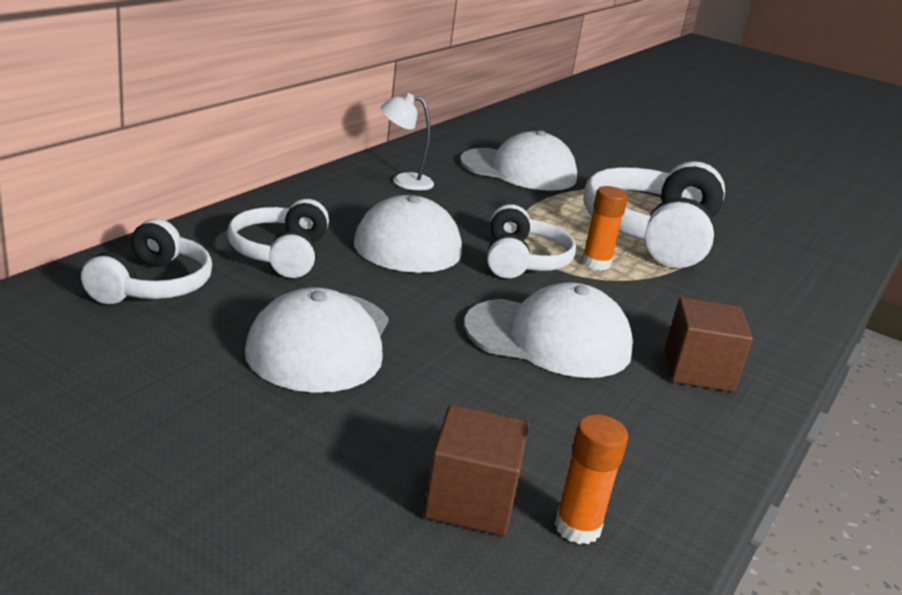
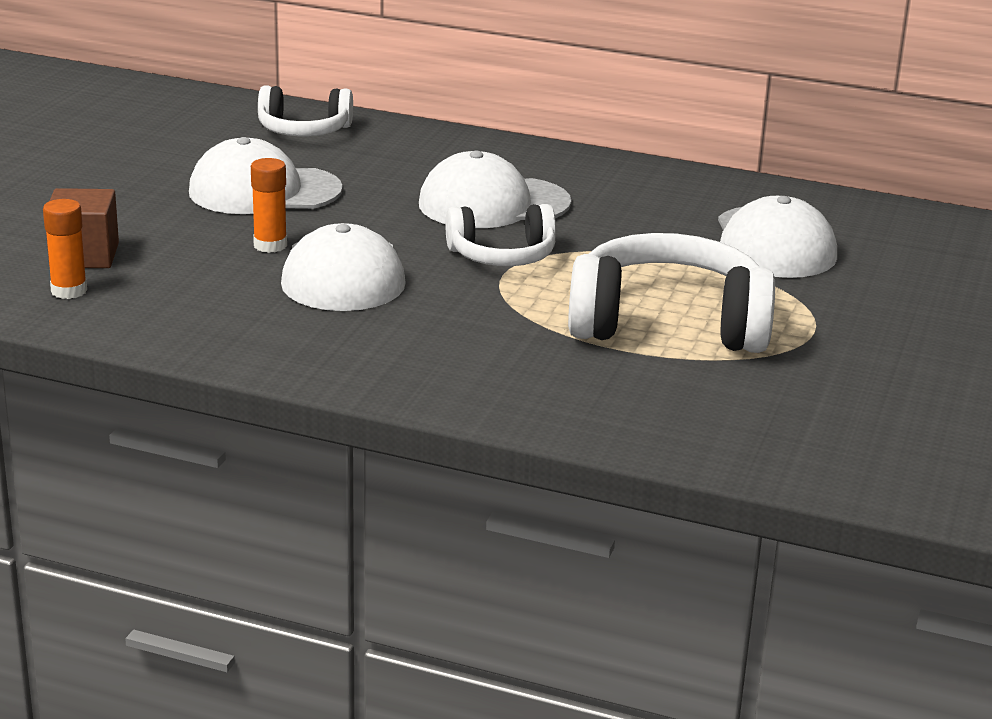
camera: 80 degrees right, 0 degrees up
(281, 254) = (403, 161): white headphones -> none
(404, 181) = (643, 189): white lamp -> none
(596, 263) = (539, 292): orange glue stick -> orange glue stick (270, 245)
(698, 370) = (337, 342): brown cube -> none

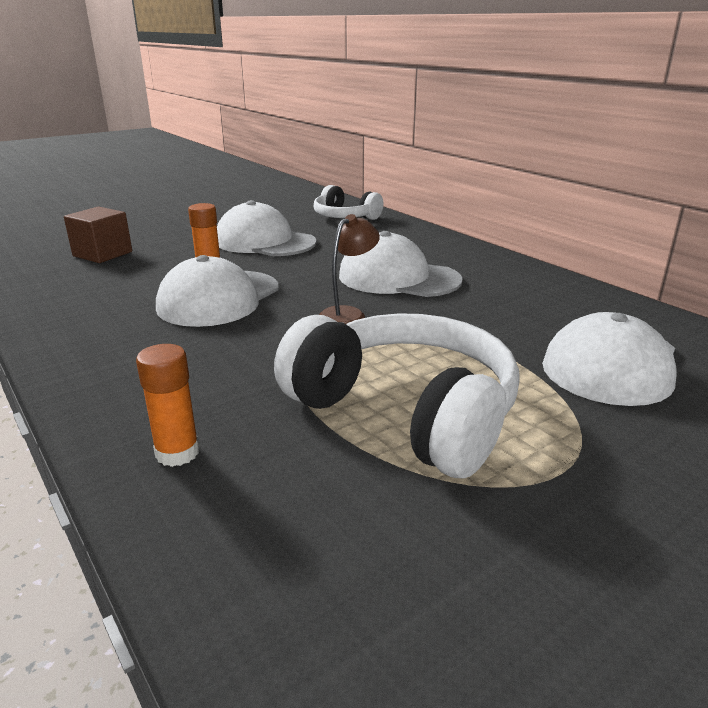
camera: 35 degrees right, 0 degrees up
(69, 291) = (53, 270): orange glue stick -> orange glue stick (177, 453)
(502, 256) = (348, 314): white headphones -> brown lamp

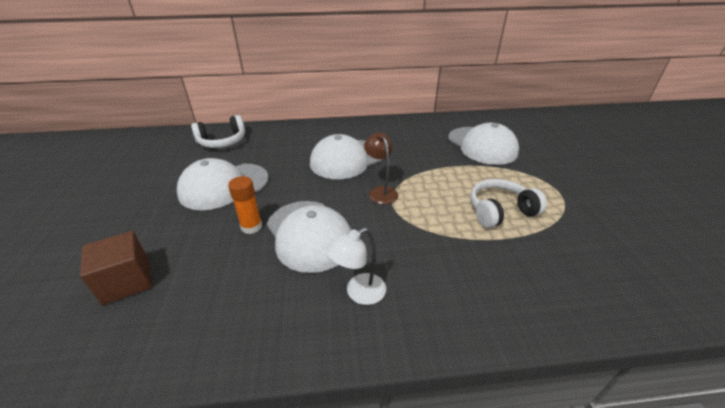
camera: 60 degrees left, 10 degrees up
(140, 346) = (359, 293): none -> white lamp
(177, 453) = (511, 303): orange glue stick -> none
(405, 412) = (500, 211): white headphones -> white headphones, size x0.59

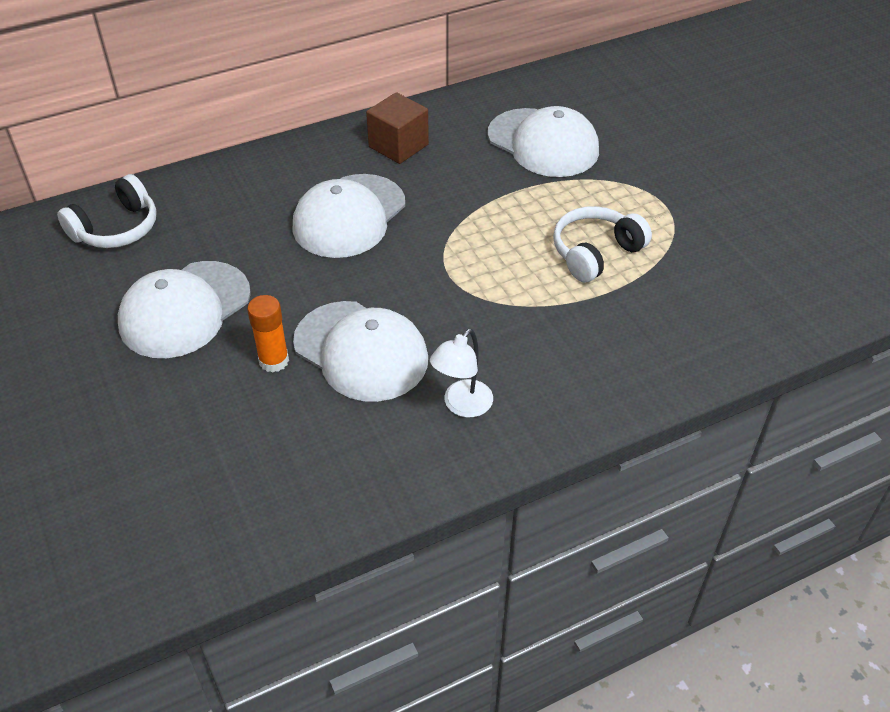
camera: 20 degrees left, 10 degrees up
(127, 281) = (160, 475): brown cube -> brown cube (398, 146)
(380, 191) = (426, 261): brown lamp -> none

